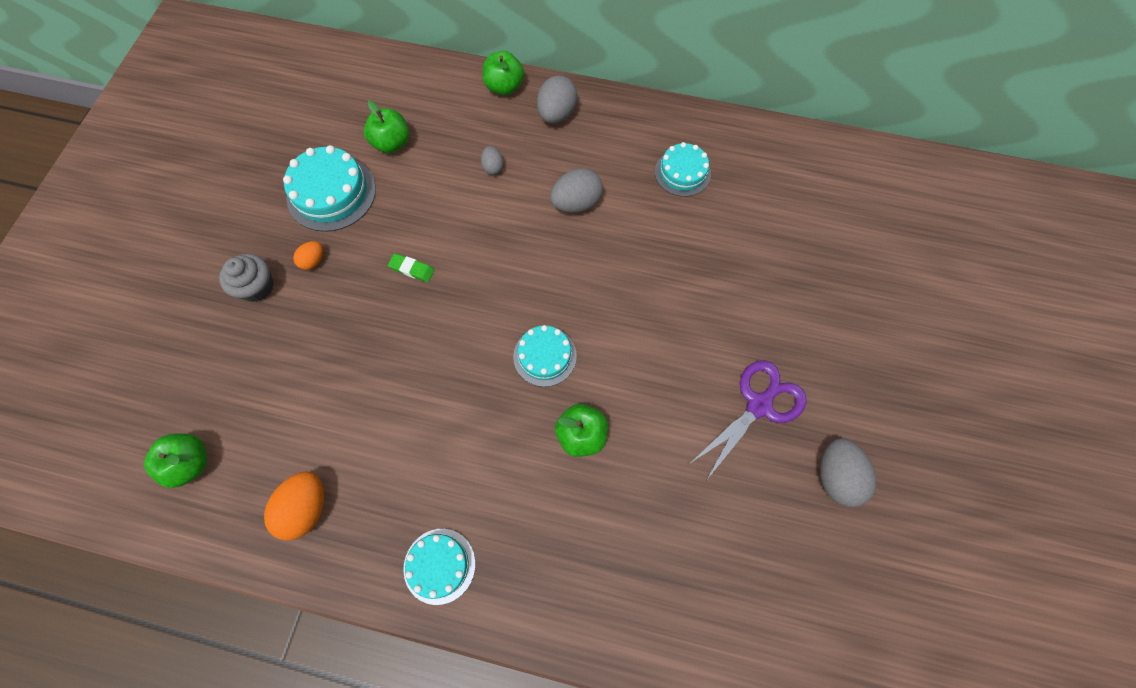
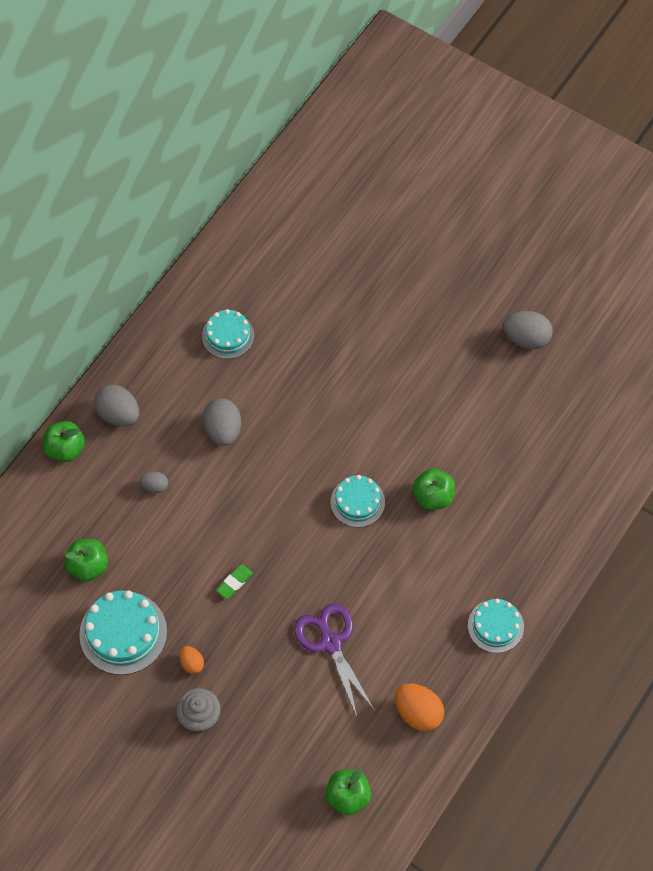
camera: 70 degrees left, 5 degrees down
(759, 405) = (456, 365): purple scissors -> purple scissors (331, 643)

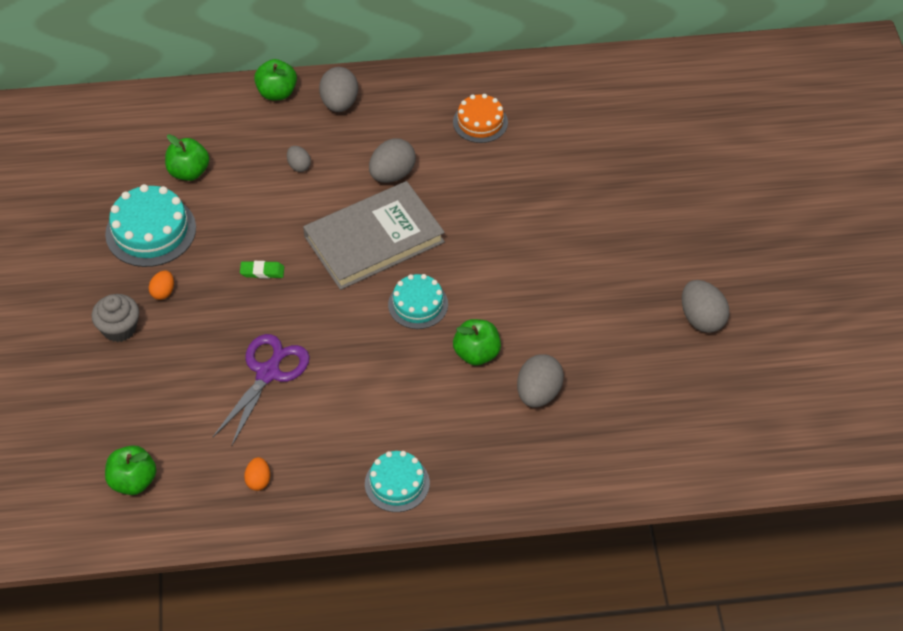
camera: 50 degrees right, 10 degrees down
(228, 336) = (480, 122): turquoise cake -> orange cake
(273, 487) = (374, 239): none -> grey book
(418, 713) = (258, 480): orange egg -> orange egg, size x0.56
(499, 484) = (538, 393): none -> grey egg

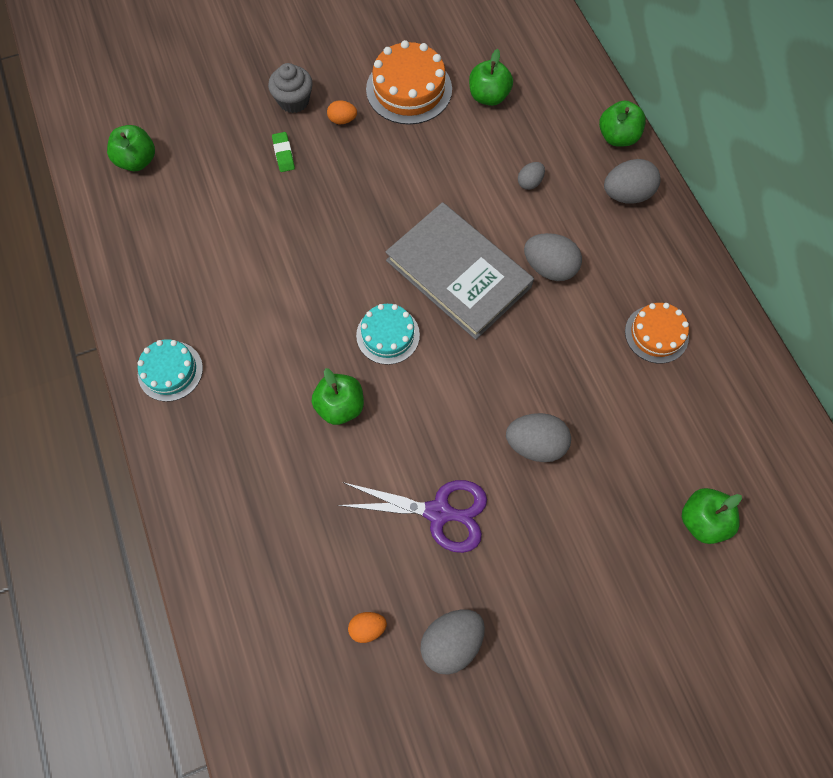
camera: 75 degrees right, 15 degrees up
(151, 231) = (409, 89): turquoise cake -> orange cake
(258, 480) = (154, 254): orange egg -> orange egg (367, 627)
(262, 272) = (388, 189): green eraser -> green eraser (283, 154)
(268, 373) = (272, 228): purple scissors -> purple scissors (438, 512)
(538, 393) = (304, 479): grey egg -> grey egg (535, 444)
(644, 140) = (702, 520): none -> green apple

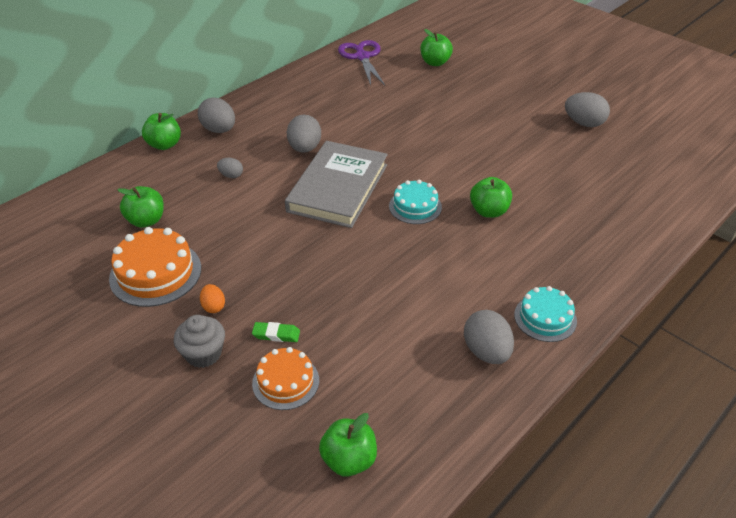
camera: 115 degrees left, 25 degrees down
(283, 154) = (276, 334): green eraser -> green eraser turned 45 degrees clockwise
(367, 627) = (611, 154): orange egg -> none
(438, 512) = (518, 148): purple scissors -> purple scissors (362, 57)
(535, 444) = (441, 123): grey egg -> grey egg (486, 352)
(656, 334) = (327, 97): orange cake -> orange cake (285, 381)

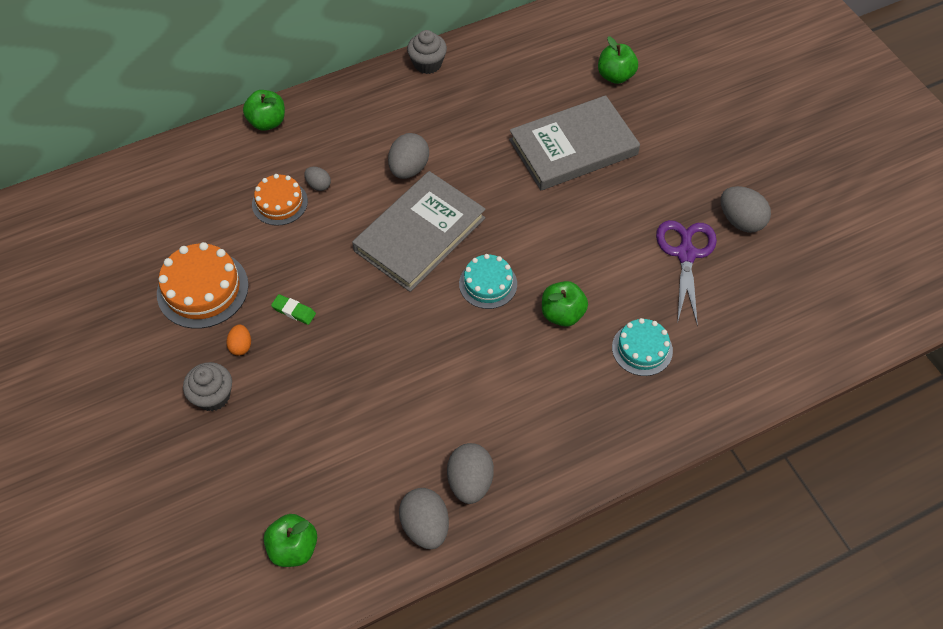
camera: 20 degrees right, 15 degrees up
(146, 220) = (215, 221): green apple -> none
(219, 130) = (330, 116): grey egg -> grey egg (425, 526)
(276, 334) = (285, 396): green eraser -> green eraser (294, 311)
(284, 83) = (427, 64): none -> grey cupcake
(285, 381) = (273, 450): orange cake -> orange cake (280, 202)
(362, 57) = (534, 44): purple scissors -> purple scissors (685, 254)
(430, 108) = (573, 147): none -> grey book
(545, 318) = (548, 463): turquoise cake -> turquoise cake (642, 349)

